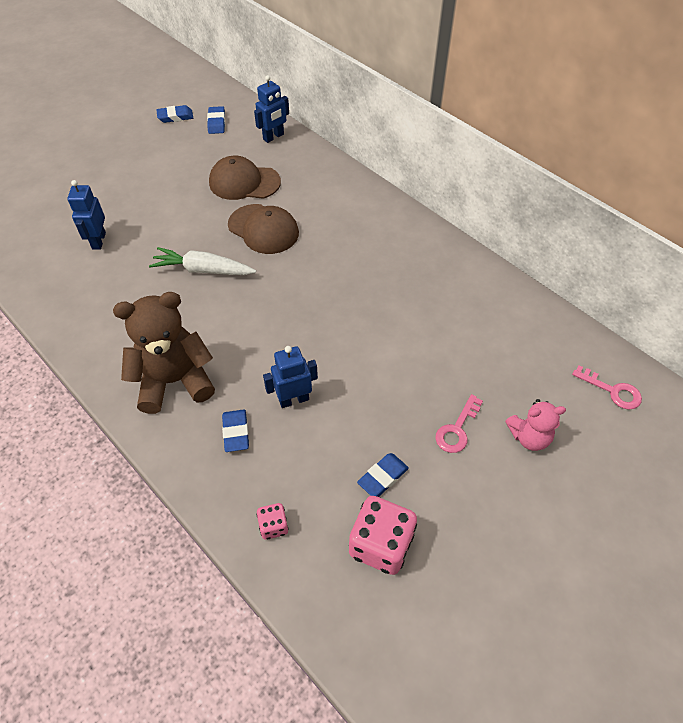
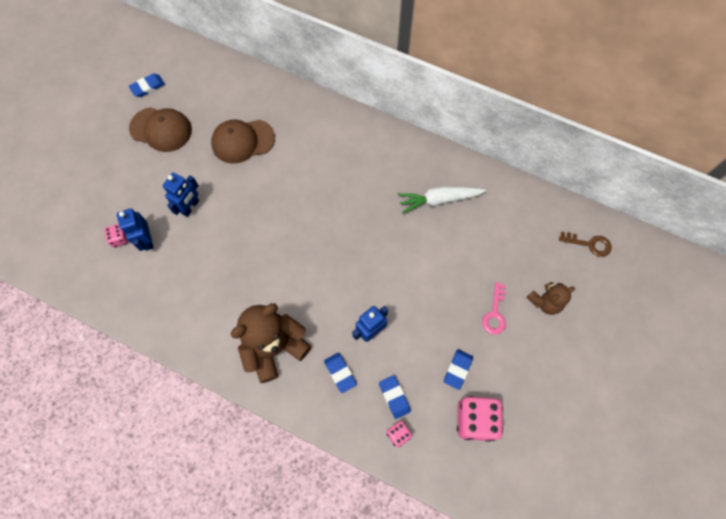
camera: 20 degrees left, 15 degrees up
(73, 232) = (120, 239): none -> pink dice
(204, 270) = (249, 240): white carrot -> white carrot (439, 200)
(216, 123) = (188, 83): blue eraser -> blue eraser (394, 397)
(263, 229) = (280, 184): brown cap -> brown cap (161, 129)
(273, 137) = (246, 84): blue robot -> blue robot (190, 207)
(529, 437) = (545, 302): pink teddy bear -> brown teddy bear
(612, 391) = (589, 244): pink key -> brown key

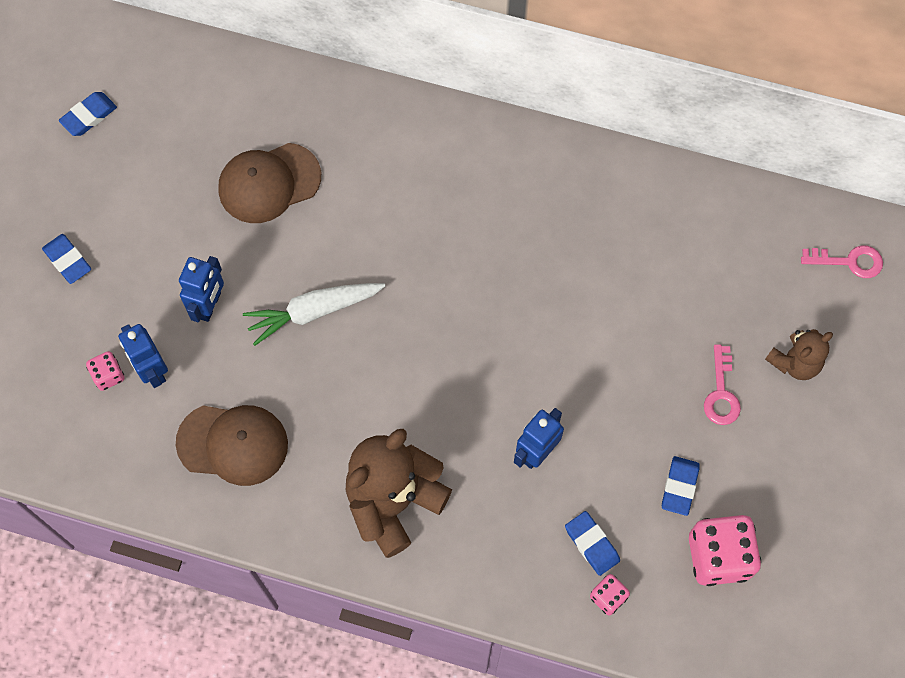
camera: 10 degrees left, 0 degrees up
(161, 129) = (129, 185): brown cap -> brown cap (233, 444)
(340, 373) = (502, 523): blue eraser -> blue eraser (68, 260)
(439, 200) = (605, 229): white carrot -> white carrot (314, 311)
(589, 244) = (849, 261): brown key -> pink key

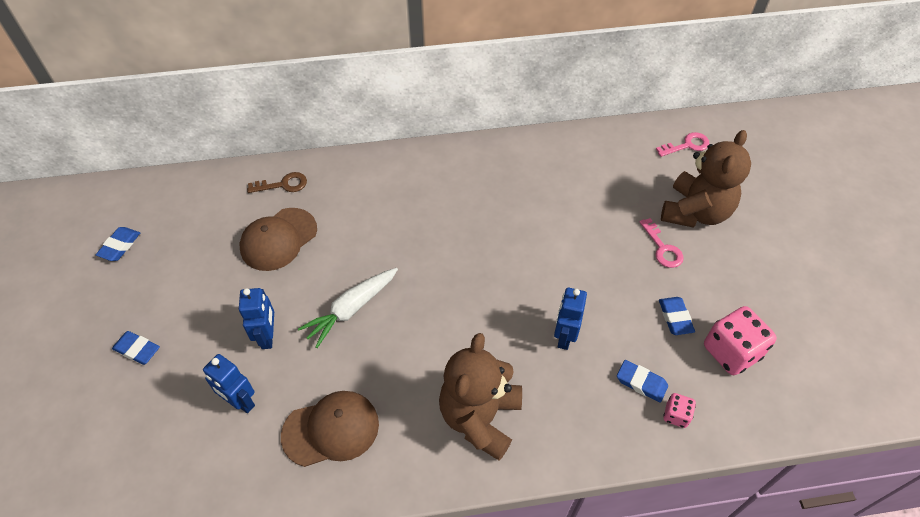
camera: 25 degrees left, 15 degrees down
(108, 375) = (204, 421): pink dice -> none
(304, 106) = (283, 184): none -> brown key
(795, 362) = (695, 212): brown teddy bear -> brown teddy bear, size x1.81

